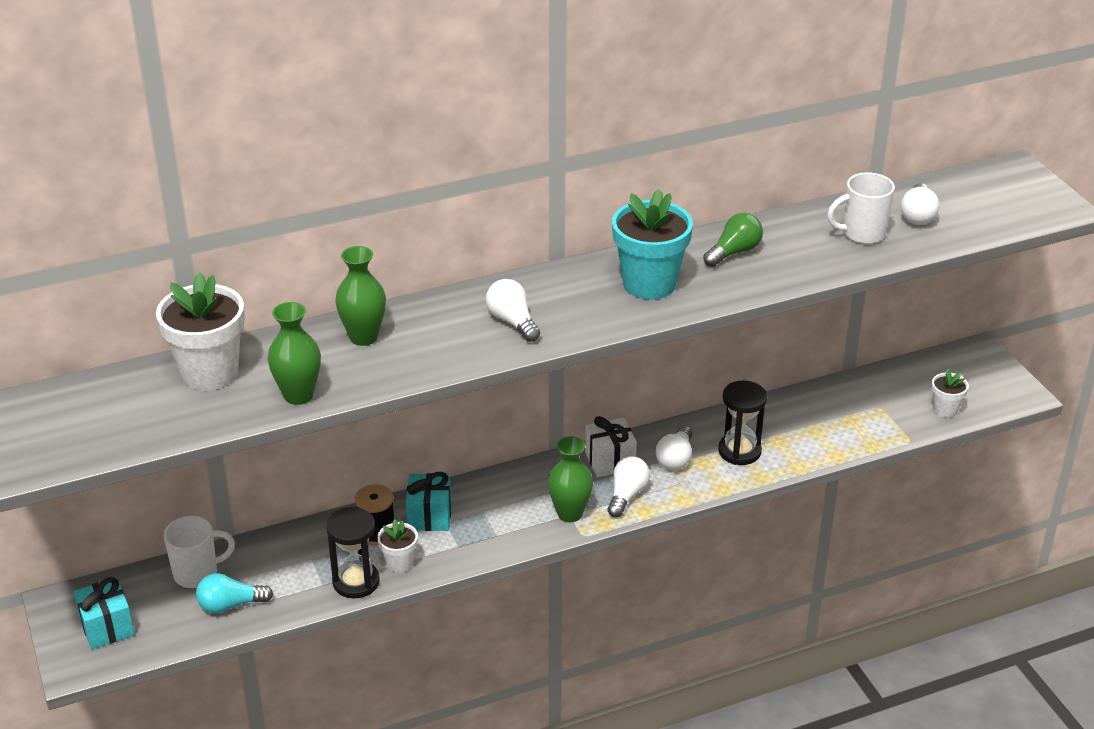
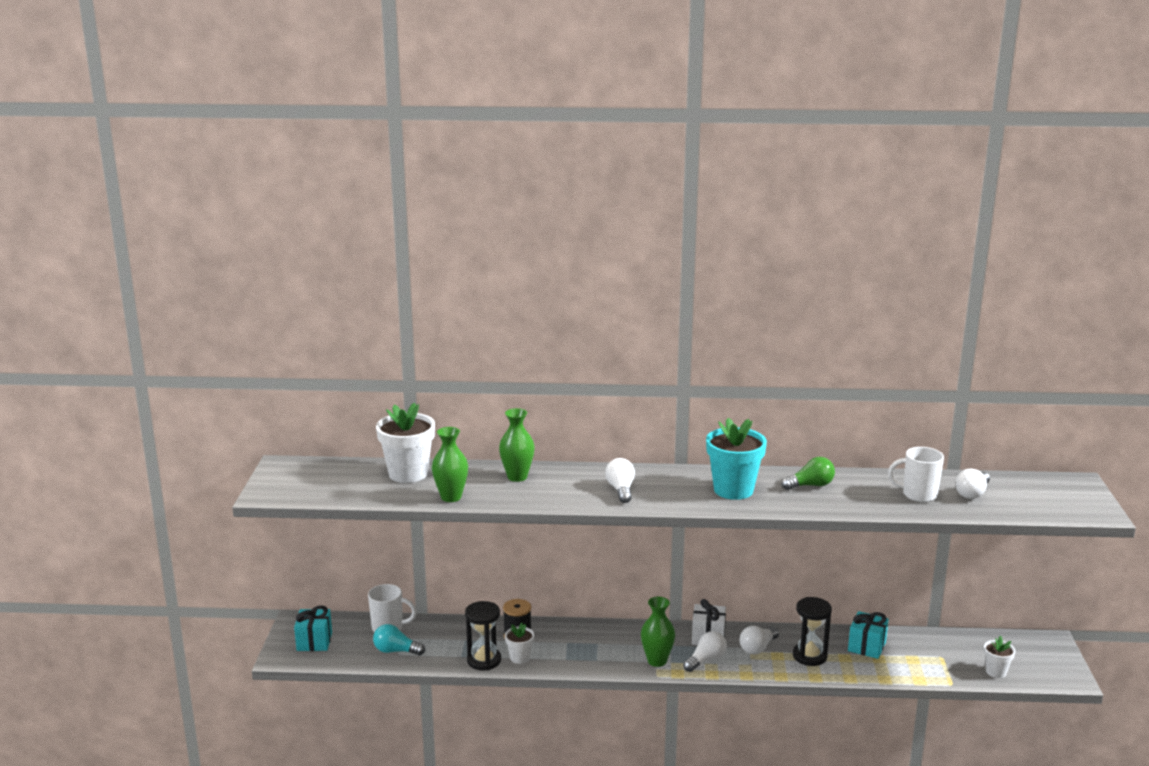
camera: 25 degrees right, 15 degrees down
(429, 516) = (559, 636): turquoise gift -> turquoise gift (866, 646)

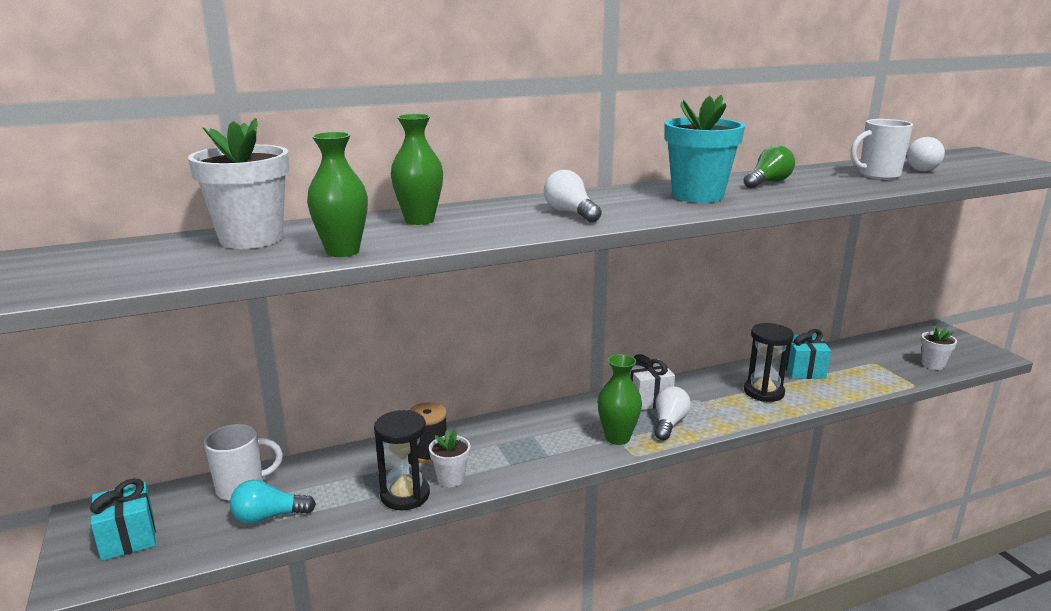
camera: 25 degrees left, 0 degrees up
(758, 648) = (707, 397): white light bulb -> none

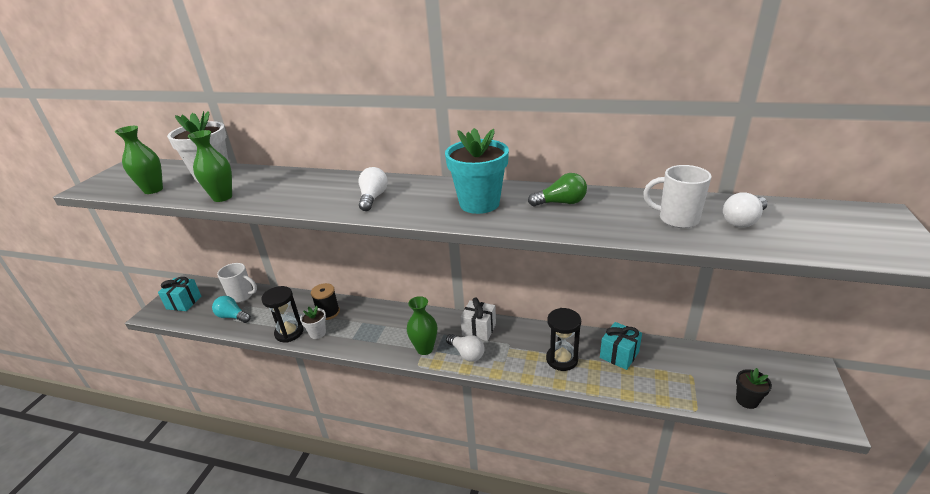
camera: 40 degrees right, 10 degrees up
(419, 220) = (295, 182): green vase -> green vase (153, 190)
(669, 423) = (466, 353): white light bulb -> white light bulb turned 75 degrees clockwise
(933, 364) = (747, 400): white flower pot -> black flower pot

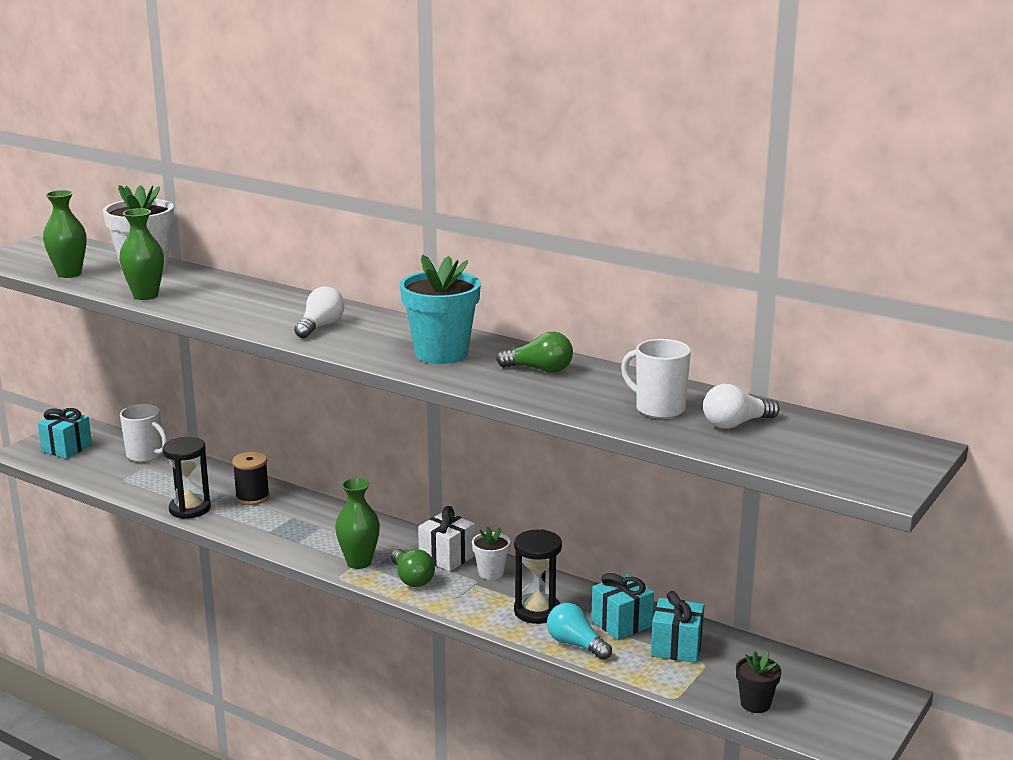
camera: 15 degrees right, 10 degrees down
(232, 316) = (124, 477): turquoise light bulb -> turquoise light bulb (576, 644)
(317, 333) = (226, 517): white flower pot -> white flower pot (491, 573)
(466, 353) = (411, 579): white light bulb -> green light bulb
(665, 365) = (676, 647): none -> turquoise gift

